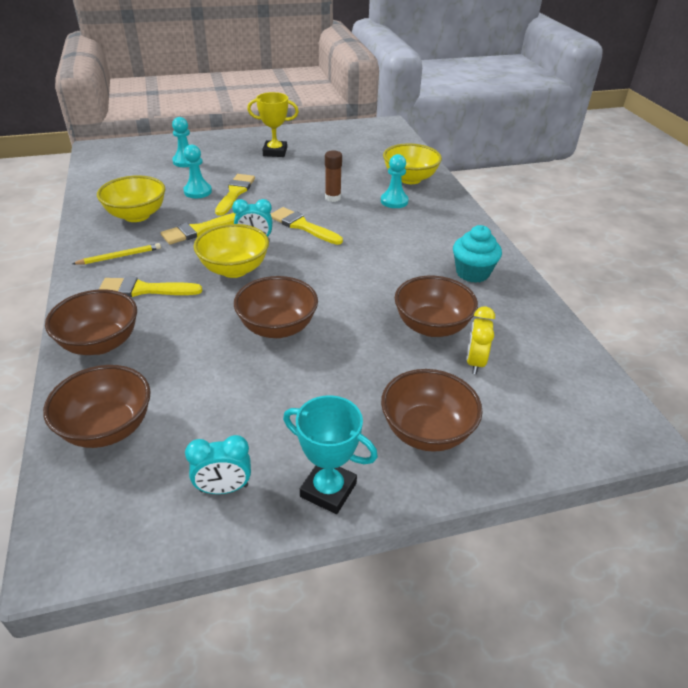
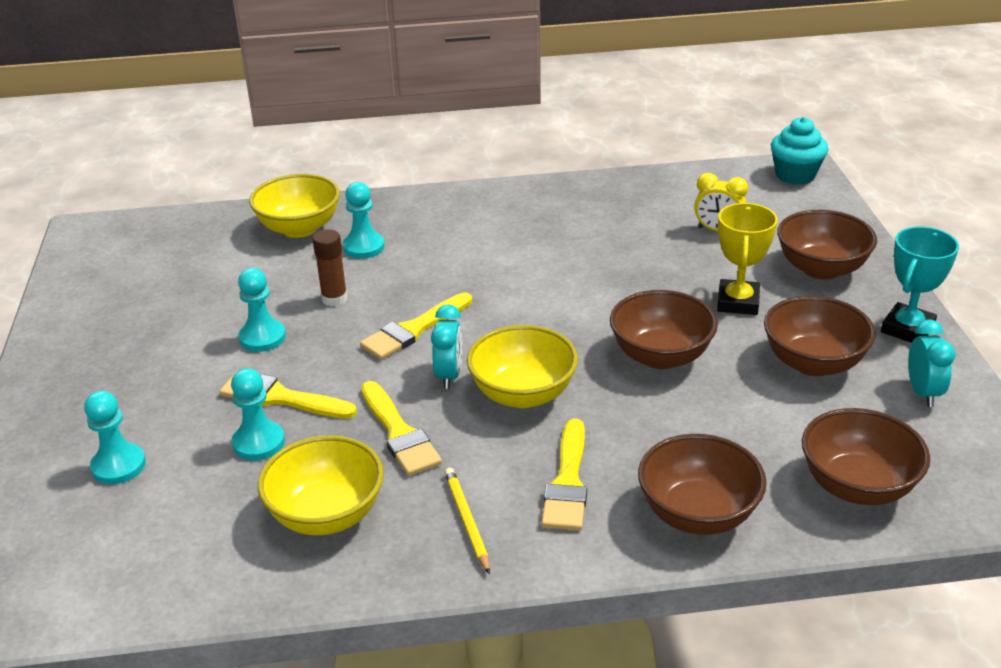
camera: 80 degrees left, 5 degrees down
(275, 152) = (135, 353): yellow trophy -> yellow trophy (738, 302)
(291, 181) = (262, 337): none -> turquoise pawn
(432, 326) = (658, 248): brown bowl -> brown bowl (813, 363)
(472, 273) = (555, 211): turquoise cupcake -> turquoise cupcake (795, 175)

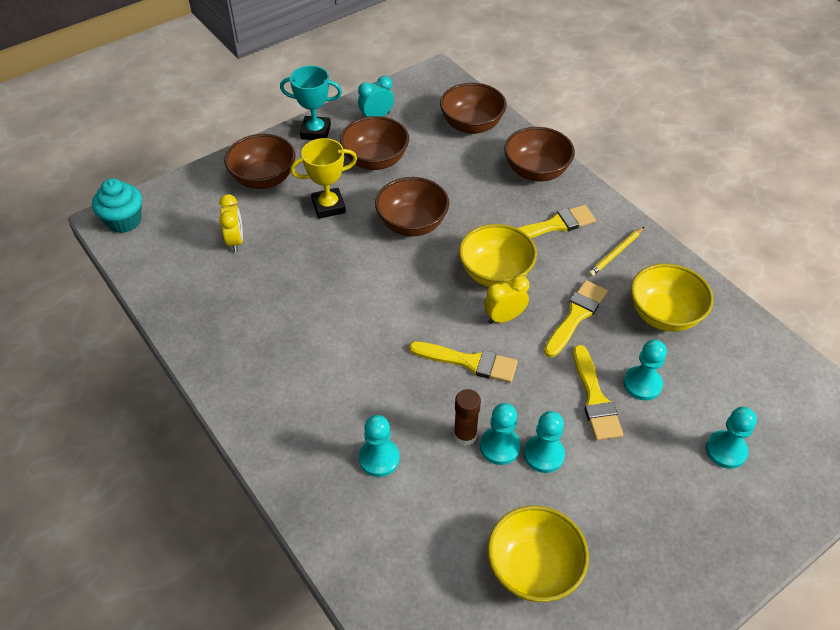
camera: 120 degrees left, 15 degrees up
(299, 228) = (376, 533): yellow bowl -> yellow bowl (533, 568)
(300, 314) = (500, 447): none -> turquoise pawn
(449, 375) = (504, 318): turquoise clock -> yellow clock

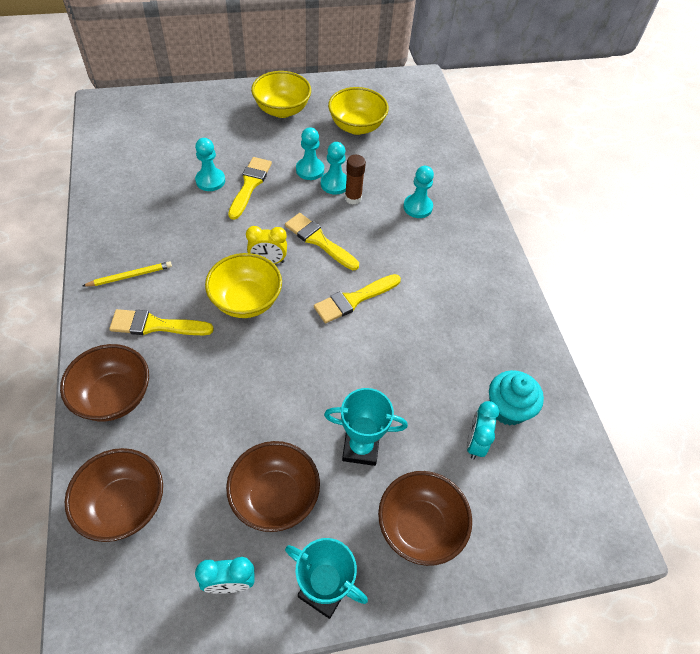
camera: 160 degrees left, 5 degrees up
(124, 221) = (597, 529): turquoise cupcake -> turquoise cupcake (507, 408)
(235, 241) = (475, 443): yellow clock -> turquoise clock
(328, 206) = (360, 448): yellow trophy -> turquoise trophy
(412, 224) = (286, 385): brown bowl -> none
(576, 316) = (212, 240): yellow brush -> yellow brush (354, 299)
(664, 315) = (146, 215): yellow bowl -> yellow bowl (282, 110)
(726, 450) = (198, 131): turquoise pawn -> none

